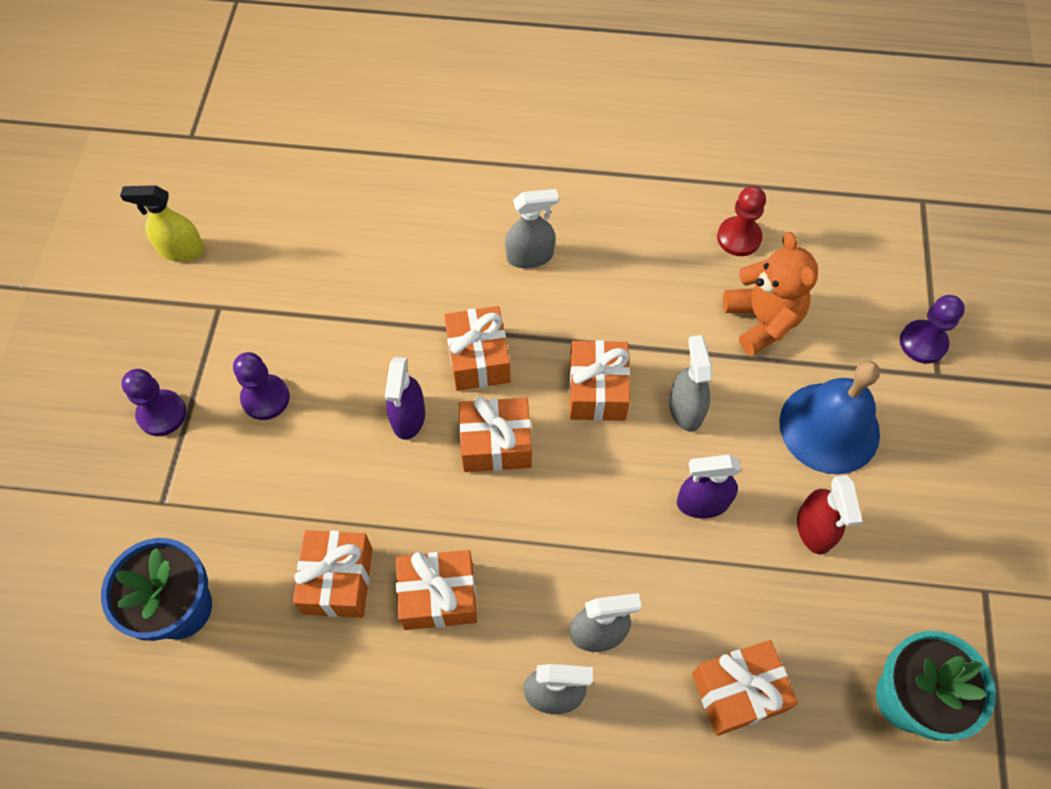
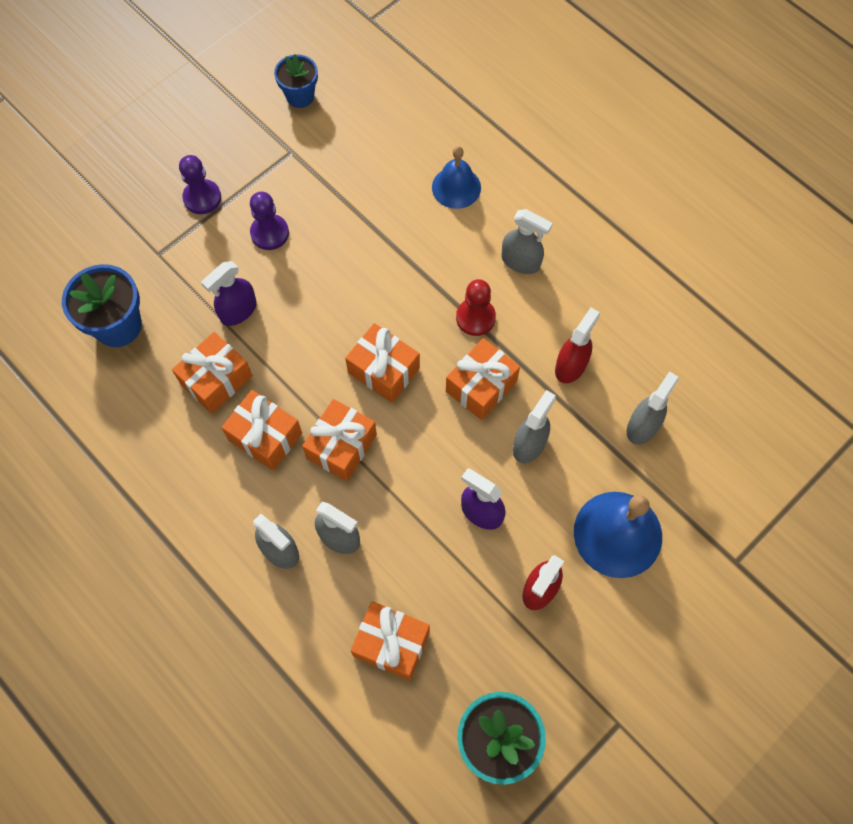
camera: 40 degrees right, 5 degrees up
(181, 250) = (300, 96): yellow spray bottle -> blue flower pot
(408, 417) = (344, 311): purple spray bottle -> purple spray bottle (238, 311)
(411, 232) = (456, 187): none -> blue bell
(478, 358) = (422, 306): orange gift -> orange gift (341, 446)
(656, 314) = (571, 366): none -> red spray bottle
(739, 238) = (684, 356): red pawn -> red pawn (475, 318)
(762, 321) = (642, 426): orange teddy bear -> grey spray bottle
(923, 343) = (748, 531): purple pawn -> none

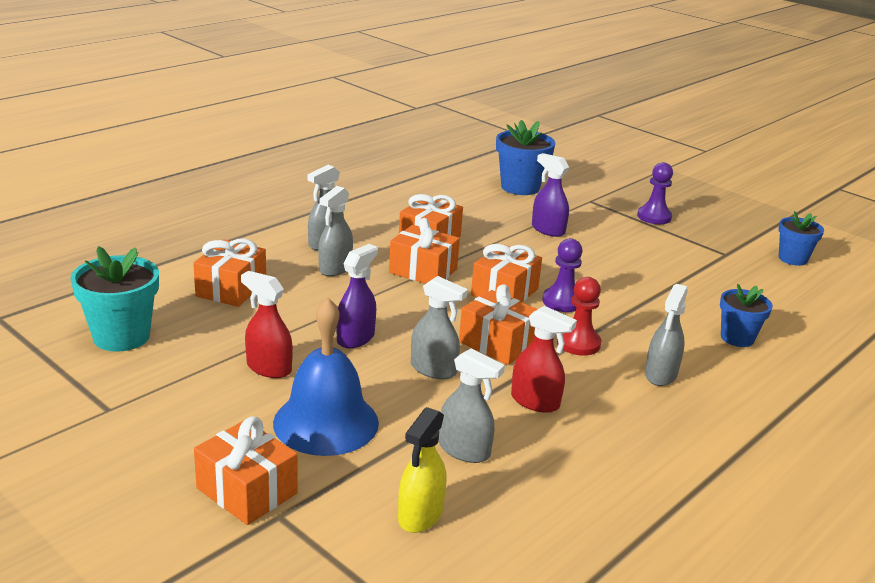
camera: 85 degrees right, 40 degrees down
(216, 380) = (479, 221): orange gift -> orange gift (247, 491)
(269, 233) = (632, 243): purple pawn -> purple pawn (562, 301)
(456, 187) = (737, 338): blue bell -> blue flower pot
(722, 462) = (420, 515): none -> yellow spray bottle

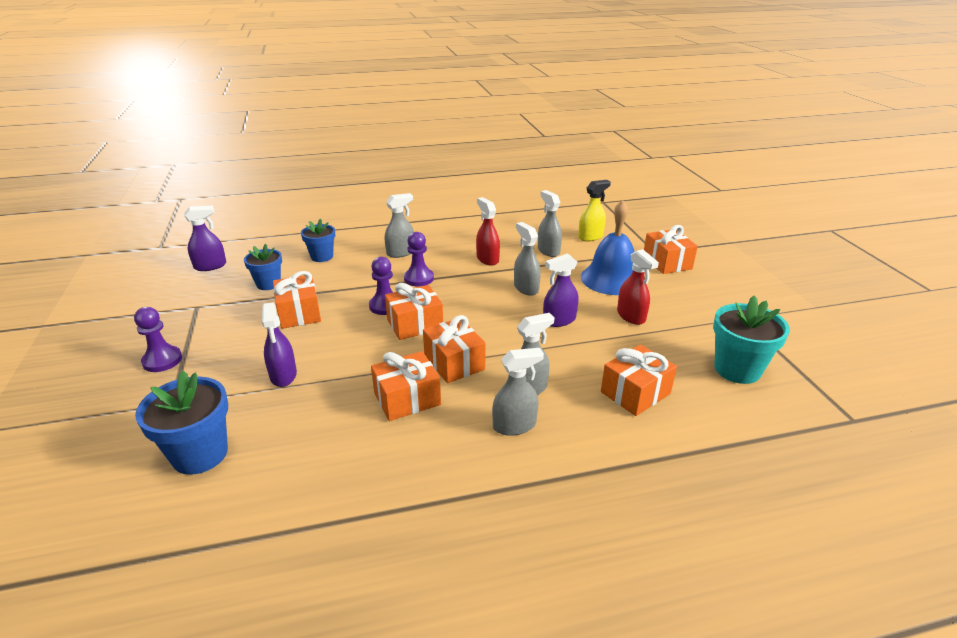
camera: 145 degrees left, 5 degrees up
(497, 343) = (468, 292): orange gift -> orange gift (299, 313)
(578, 343) = (419, 278): red pawn -> purple pawn
(792, 259) = (162, 289): blue flower pot -> blue flower pot (268, 284)
(815, 291) = (210, 266): none -> purple spray bottle

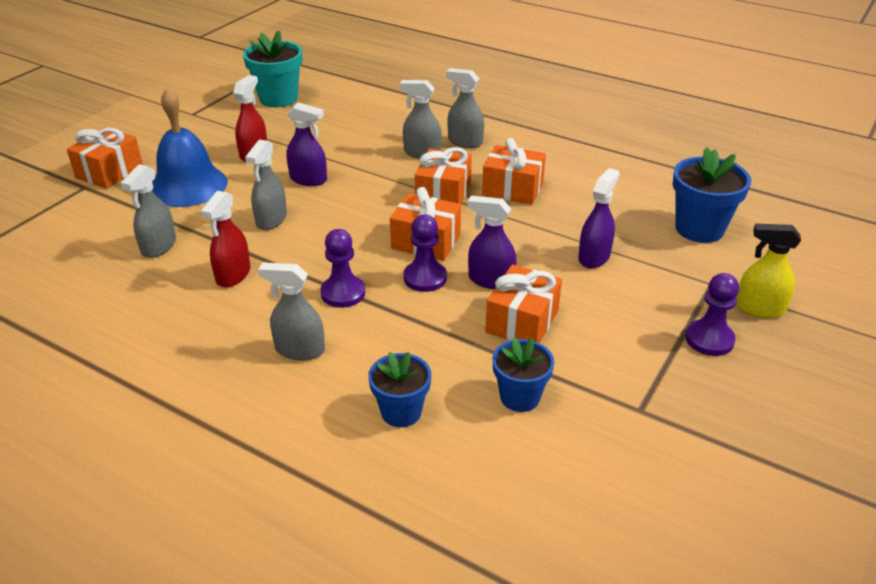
camera: 135 degrees left, 5 degrees up
(210, 266) = (578, 503): purple spray bottle -> purple spray bottle (490, 280)
(590, 237) = (81, 237): yellow spray bottle -> yellow spray bottle (759, 308)
(635, 393) = (362, 119): orange gift -> none

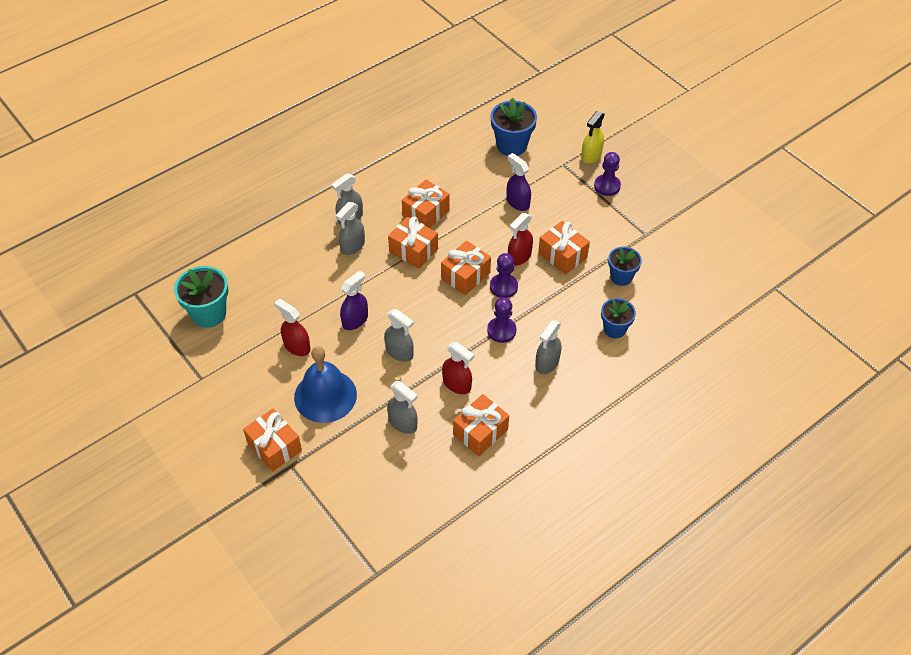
camera: 70 degrees left, 15 degrees up
(155, 312) = (480, 432): none -> orange gift
(490, 280) = (519, 257): purple spray bottle -> red spray bottle

